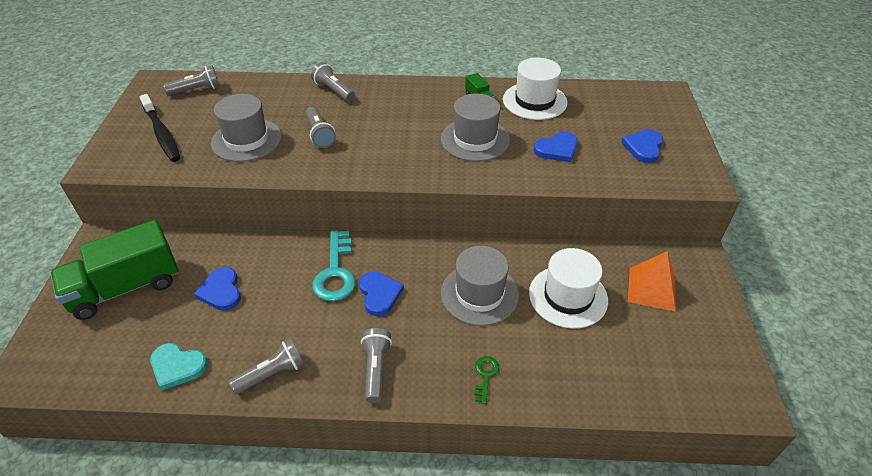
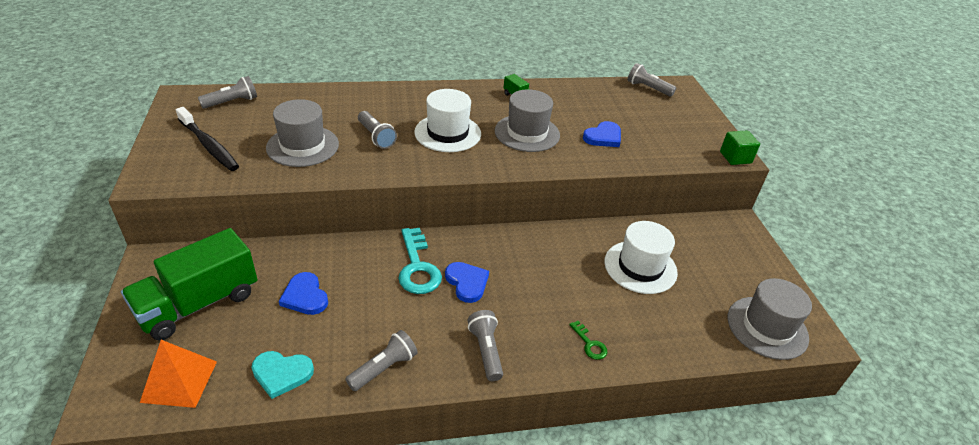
camera: 15 degrees left, 5 degrees down
(334, 91) = (376, 96): grey flashlight -> grey flashlight (648, 88)
(479, 294) = (561, 273): grey hat -> grey hat (767, 327)
(485, 375) = (589, 344): green key -> green key turned 150 degrees clockwise
(534, 101) = (569, 97): white hat -> white hat (447, 133)
(643, 147) = (676, 131): blue heart -> none
(651, 289) = (709, 253): orange pyramid -> orange pyramid (179, 381)
(703, 183) = (735, 157): none -> green cube

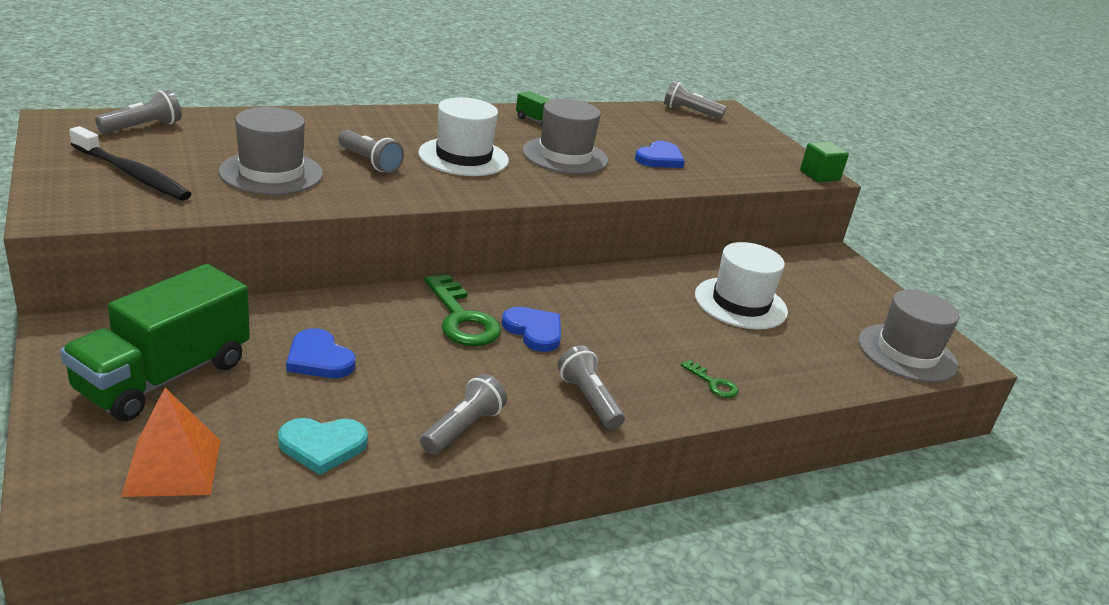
camera: 15 degrees left, 10 degrees down
(417, 267) = (461, 318): turquoise key -> green key

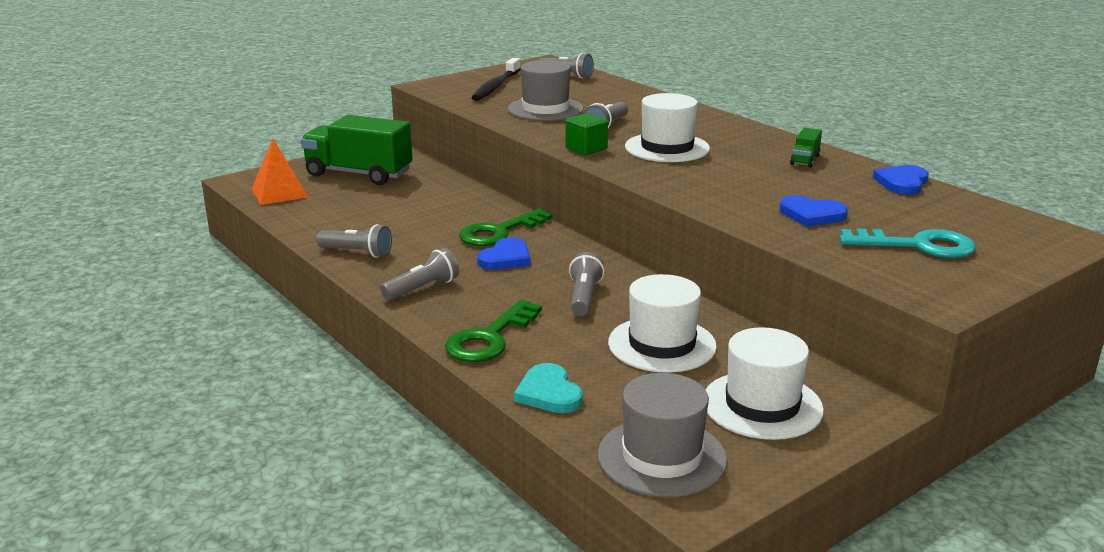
camera: 80 degrees right, 5 degrees down
(319, 358) = (407, 202): blue heart -> blue heart (902, 183)
(322, 446) = (316, 220): turquoise heart -> turquoise heart (549, 393)
(565, 156) = (738, 178): grey hat -> none
(690, 112) = (1004, 219): grey flashlight -> grey flashlight (584, 297)
(713, 383) = (489, 338): green key -> green key, size x2.02
(728, 149) = (917, 246): none -> turquoise key
(819, 175) = (936, 302): green cube -> green cube (586, 149)
(836, 294) = (762, 405): none -> white hat

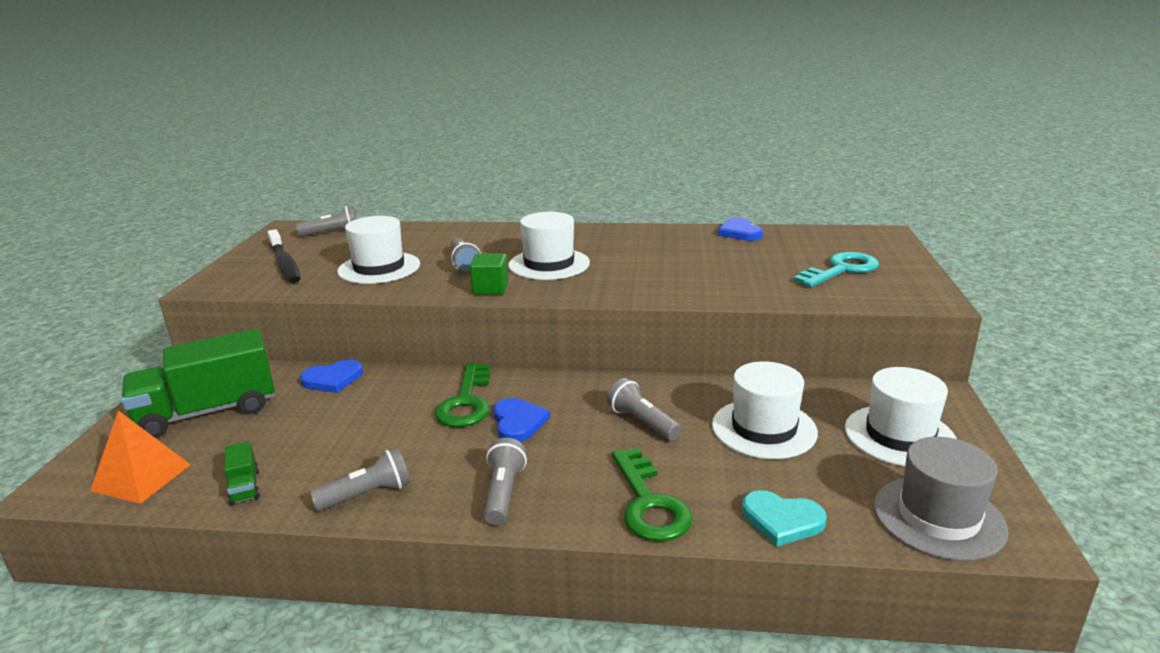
camera: 45 degrees left, 0 degrees up
(545, 109) = (379, 268): grey hat -> white hat
(804, 160) = (655, 238): green truck -> green truck (245, 487)
(811, 215) = (747, 275): blue heart -> blue heart (333, 379)

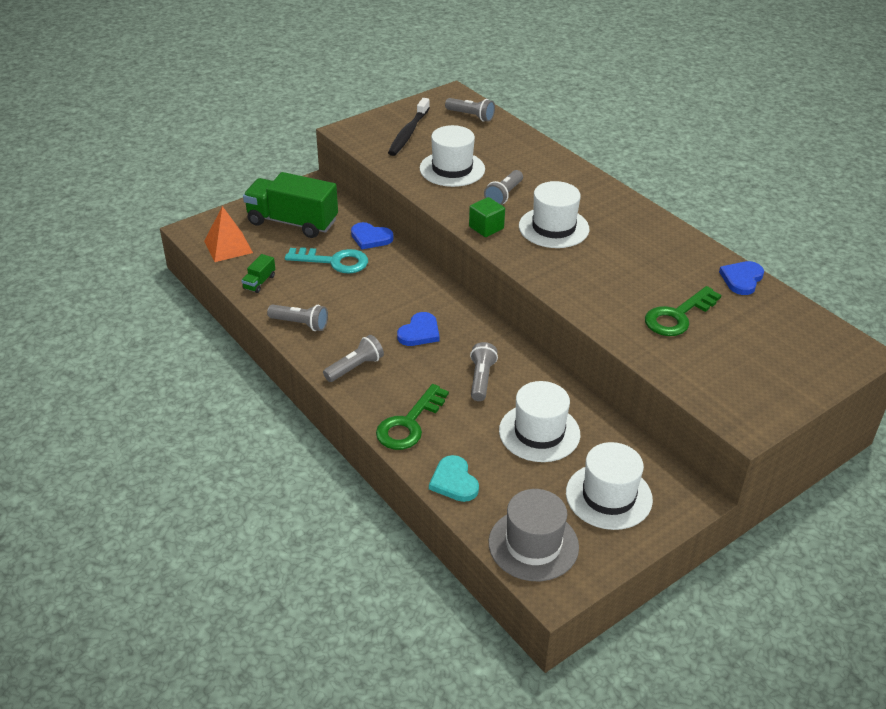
camera: 45 degrees right, 15 degrees up
(466, 402) = (413, 300): green key -> green key (678, 316)
(841, 270) = (740, 360): turquoise key -> turquoise key (334, 261)

